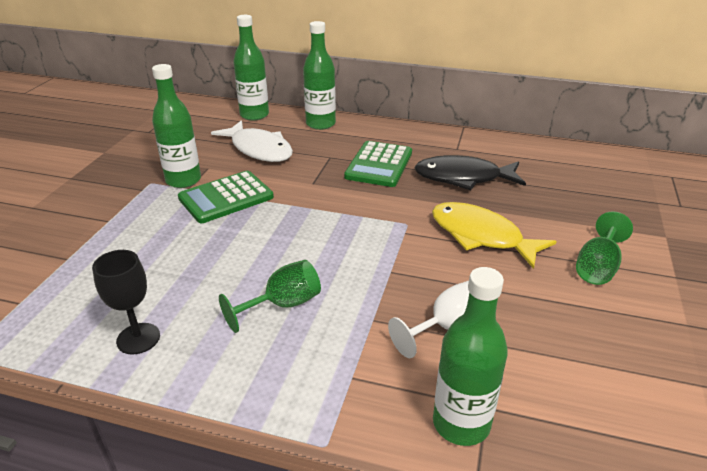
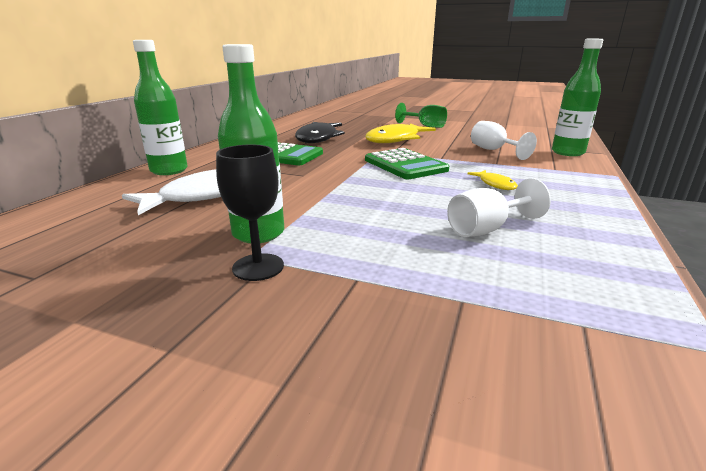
camera: 85 degrees left, 10 degrees down
(138, 338) = (579, 234): black goblet -> black goblet (258, 267)
(164, 282) = (486, 229): none -> white goblet
(226, 198) = (317, 208): green calculator -> green calculator (405, 165)
(254, 115) = (92, 199): green bottle -> none
(283, 305) = (495, 184): green goblet -> yellow fish

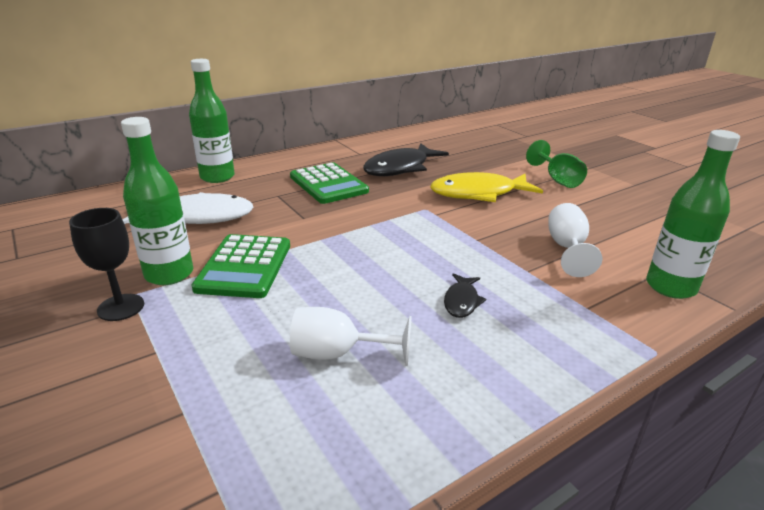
camera: 35 degrees right, 5 degrees up
(405, 165) = (418, 237): green calculator -> green calculator (245, 266)
(495, 184) = (461, 301): yellow fish -> black fish

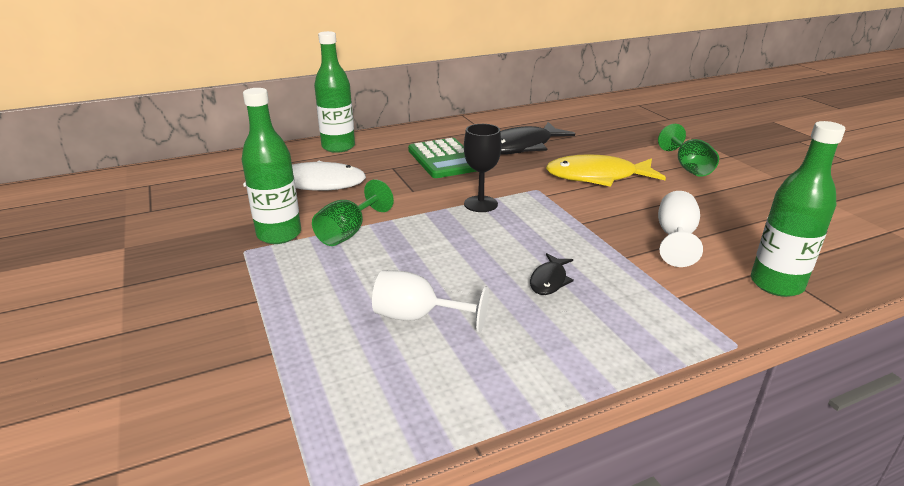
camera: 10 degrees right, 0 degrees up
(121, 307) = (233, 260): black goblet -> black goblet (480, 204)
(245, 266) = (348, 233): green calculator -> green goblet

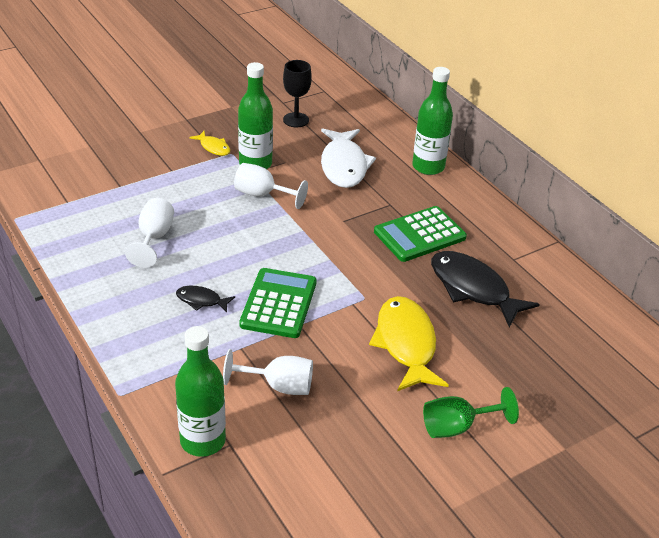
camera: 80 degrees right, 10 degrees up
(220, 263) = (213, 147): none -> yellow fish
(348, 233) = (262, 195): green goblet -> white goblet
(480, 204) = (325, 262): black goblet -> black goblet (296, 120)
(550, 232) = (278, 304): none -> green calculator

